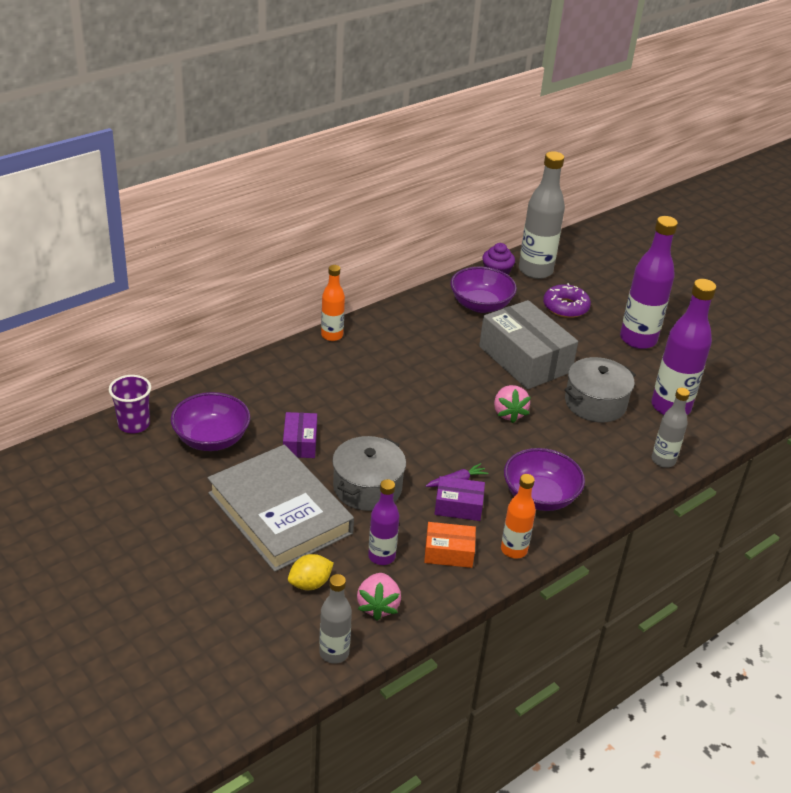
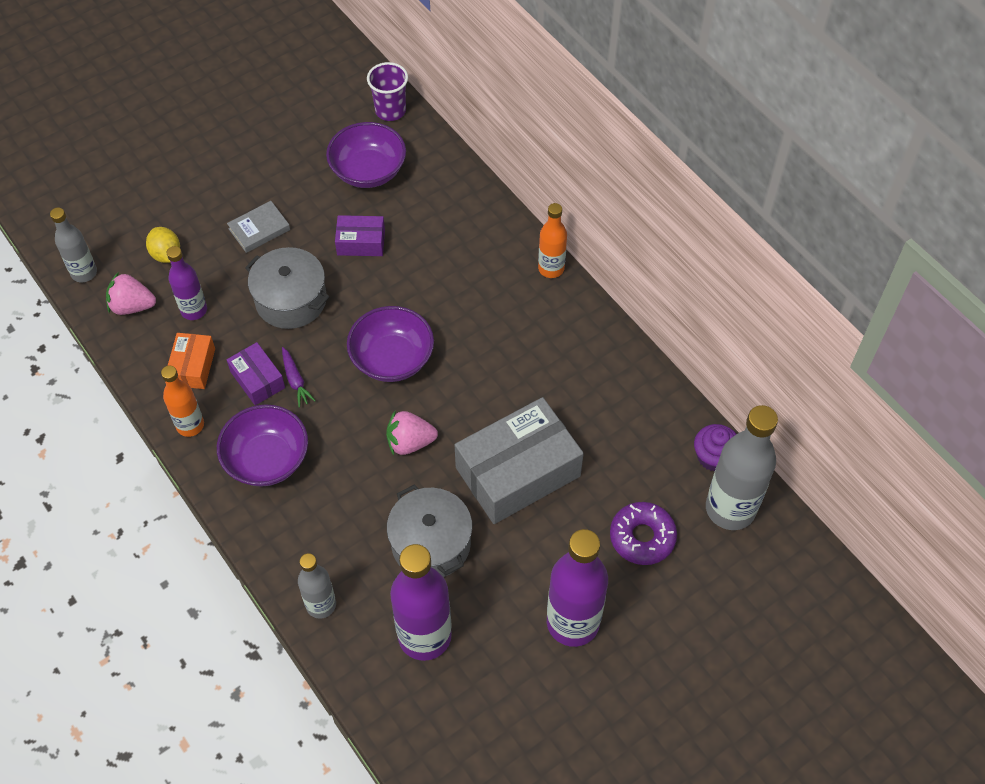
camera: 95 degrees right, 20 degrees up
(280, 513) = (259, 229): grey book -> grey book, size x0.41
(458, 506) = (257, 379): purple box -> purple box turned 45 degrees counterclockwise
(480, 305) = (634, 431): purple bowl -> purple bowl (392, 359)

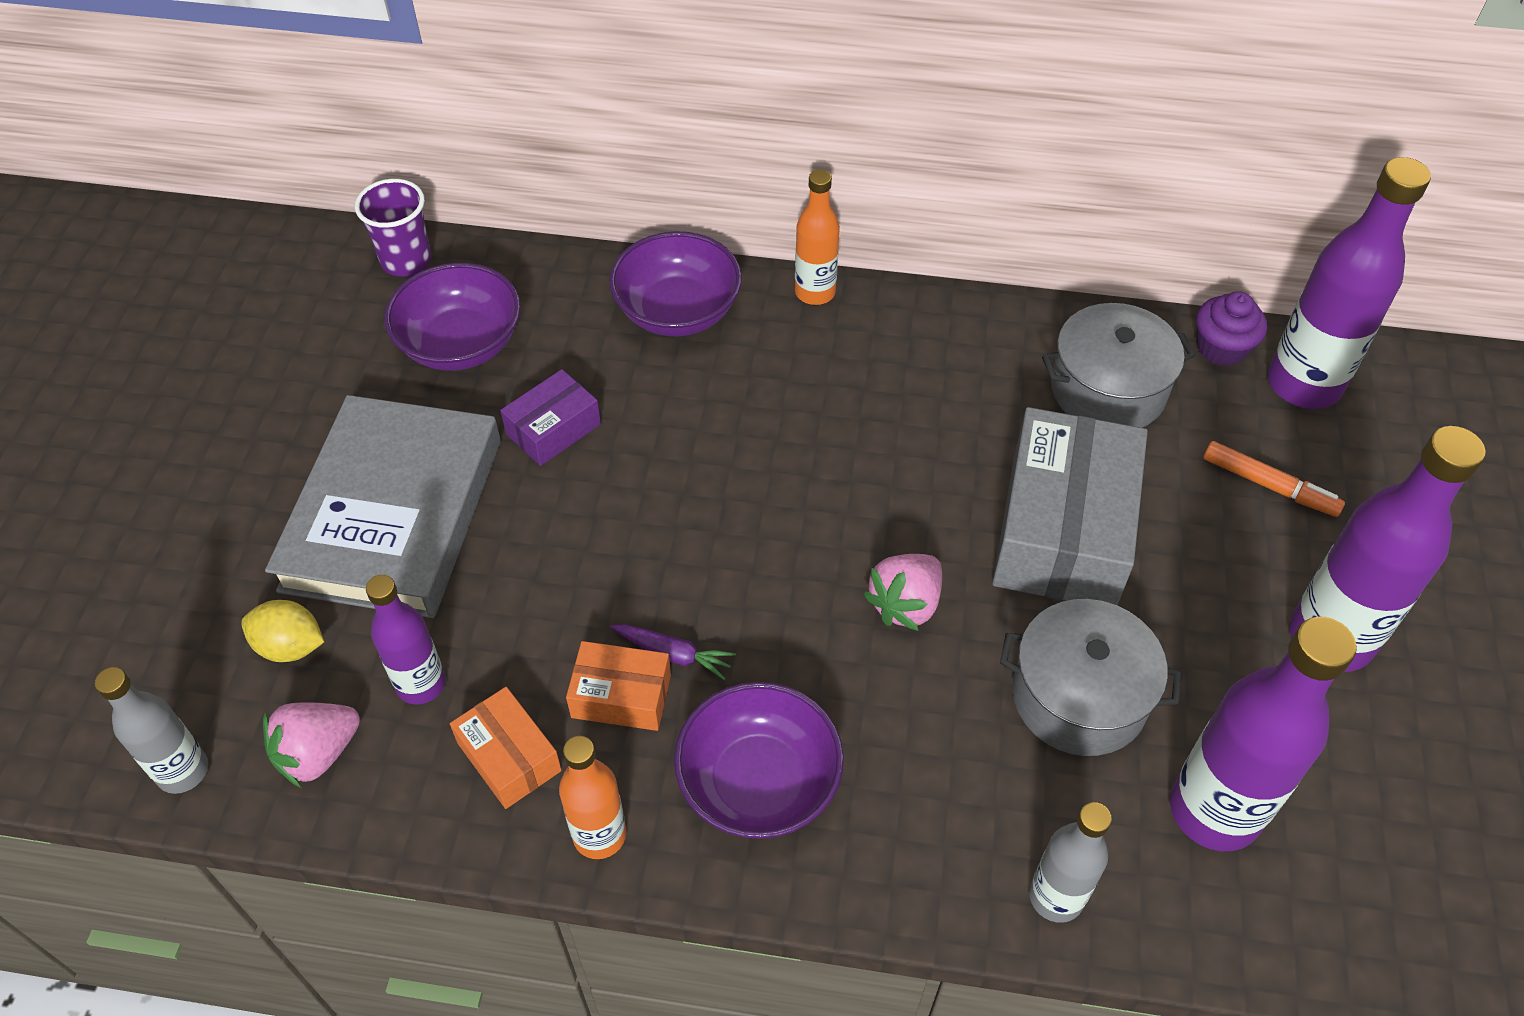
camera: 45 degrees left, 5 degrees down
(257, 379) = (621, 696): purple box -> orange box
(259, 229) = (393, 514): grey book -> grey book, size x2.43
(291, 300) = (545, 564): grey pot -> grey pot (1108, 390)
(392, 359) = (761, 528): purple bowl -> purple bowl (678, 311)
(642, 537) = (1269, 485): purple donut -> orange marker
(730, 509) = (1303, 384): grey bottle -> purple bottle

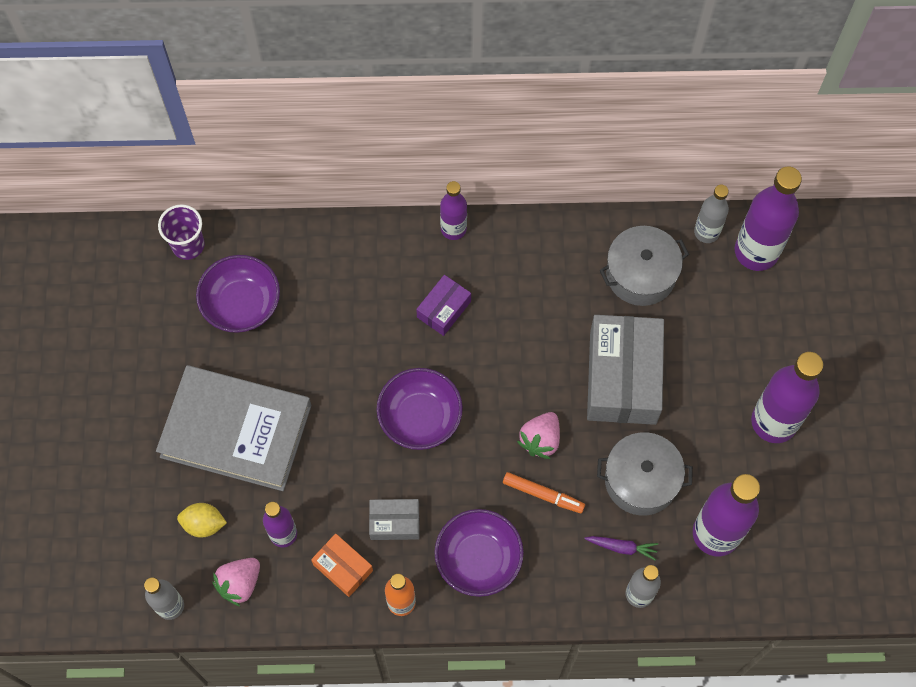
camera: 10 degrees left, 15 degrees up
(393, 514) = (236, 431): grey book -> grey book turned 75 degrees counterclockwise
(553, 429) = (314, 357): purple box -> purple box (444, 309)
(621, 696) = (395, 522): orange box -> grey box
(674, 654) = (418, 492): purple carrot -> purple carrot (622, 547)
(678, 311) = (370, 257): purple bowl -> purple bowl (420, 417)
(815, 292) = (453, 229): orange bottle -> purple bottle
(1221, 348) = (706, 232): purple cupcake -> grey bottle
(1269, 485) = (738, 327): orange marker -> orange marker (543, 494)

